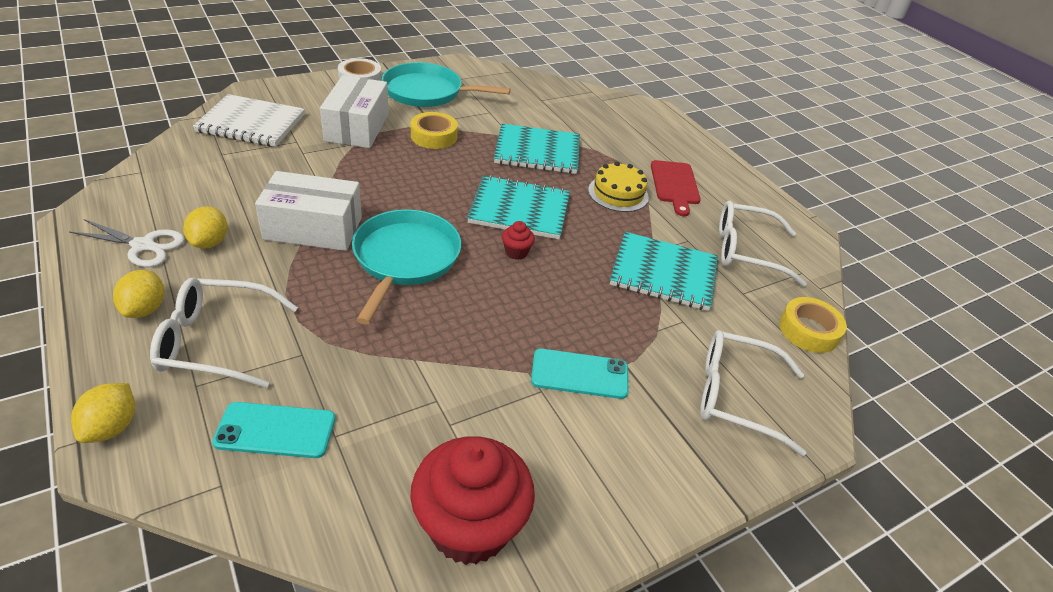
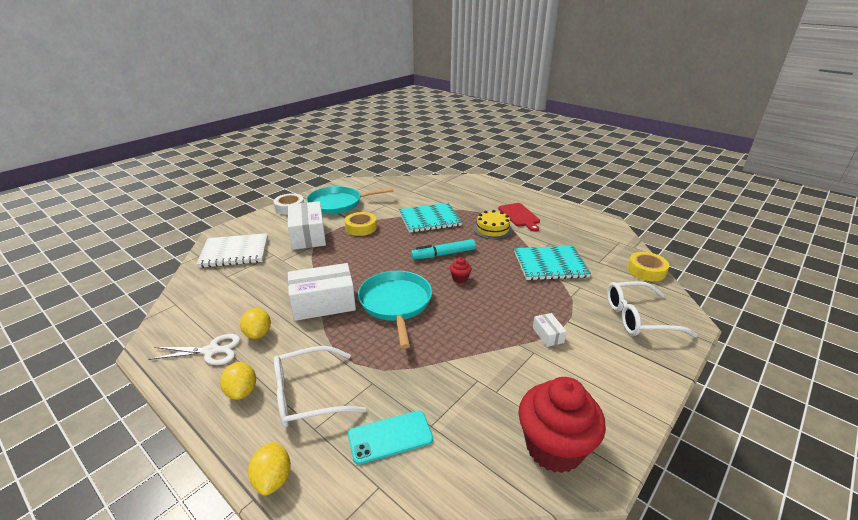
camera: 15 degrees left, 10 degrees down
(519, 210) = (443, 254): turquoise notebook -> turquoise marker
(579, 374) = (548, 335): turquoise phone -> white box
(746, 251) = (583, 239): white glasses -> none

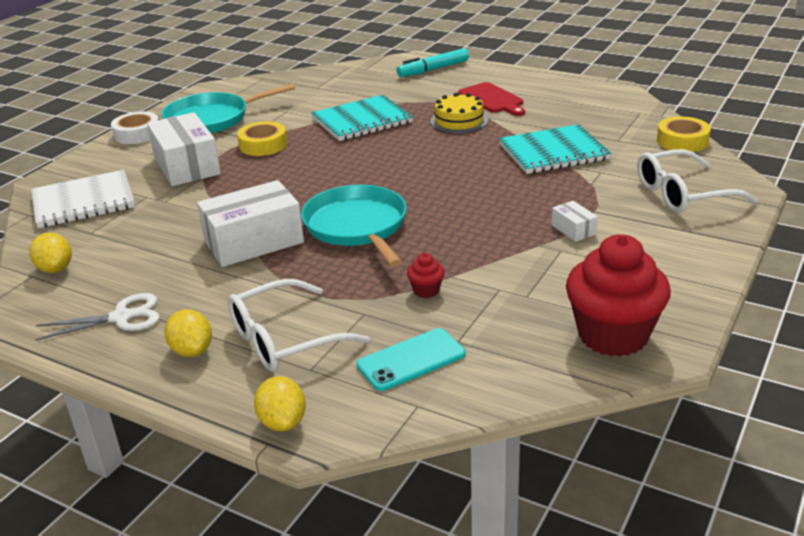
camera: 10 degrees left, 0 degrees up
(258, 334) = (178, 289): yellow lemon -> yellow lemon (55, 269)
(443, 254) = (400, 161): turquoise marker -> turquoise marker (433, 69)
(460, 279) = (435, 186): red cupcake -> red cupcake (426, 290)

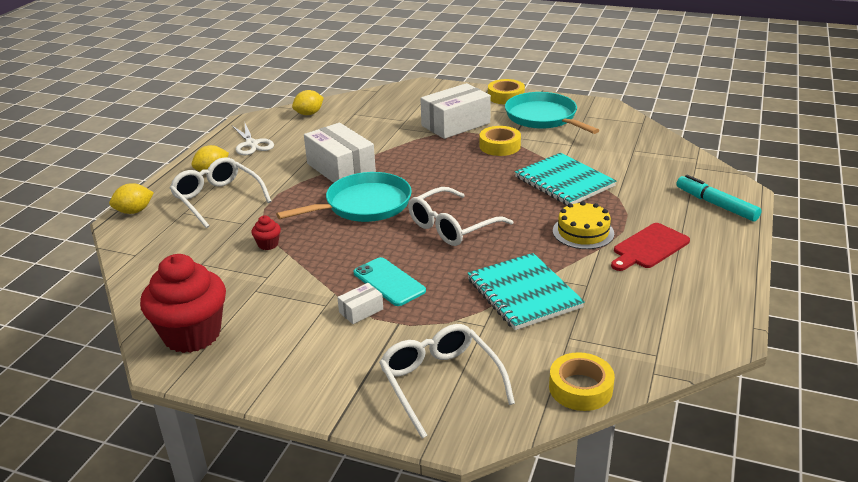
camera: 80 degrees right, 0 degrees up
(83, 202) = (395, 102): white notebook -> none
(137, 134) = (506, 97): white tape -> yellow tape
(411, 360) = (183, 247): turquoise phone -> turquoise phone (389, 282)
(427, 178) = (452, 227): none -> white glasses

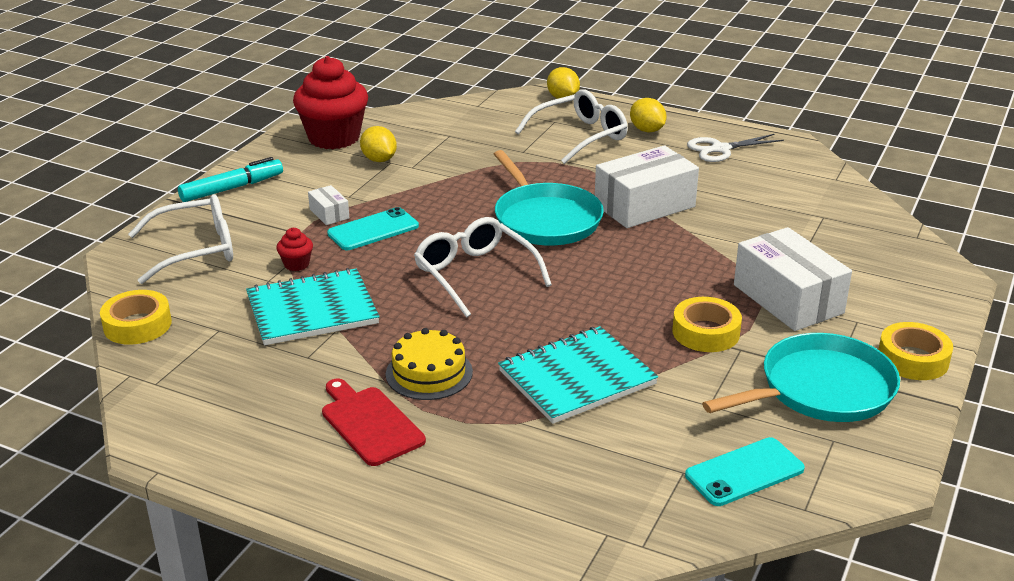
camera: 95 degrees right, 0 degrees up
(268, 244) = (473, 165): red cupcake -> red cupcake (296, 264)
(309, 114) = (819, 184): yellow lemon -> yellow lemon (379, 160)
(624, 135) = (744, 472): none -> turquoise phone
(716, 205) = (467, 523): turquoise marker -> turquoise marker (232, 188)

